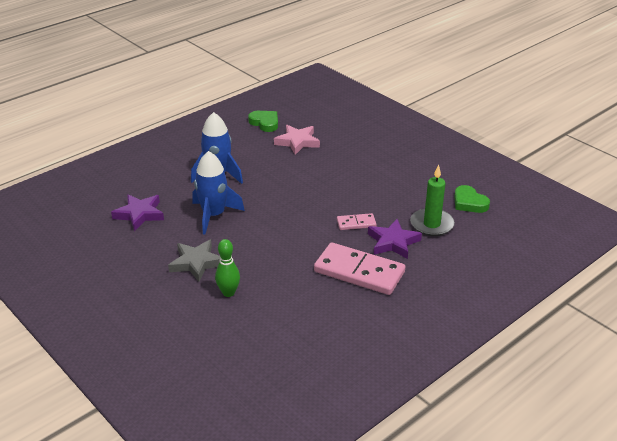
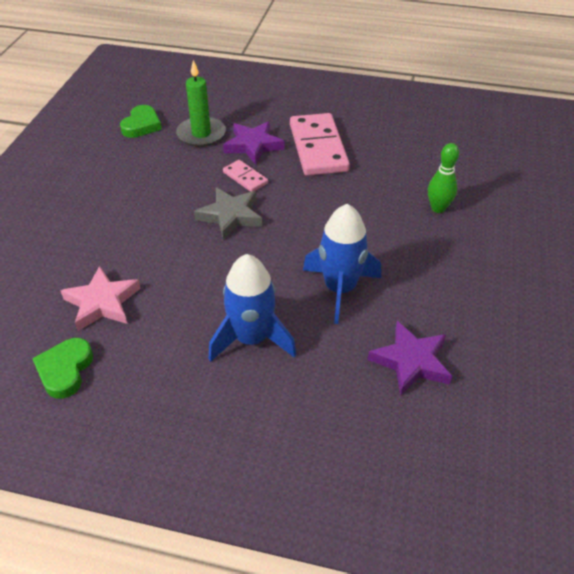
camera: 125 degrees left, 10 degrees up
(196, 263) = (428, 254): grey star -> grey star (230, 216)

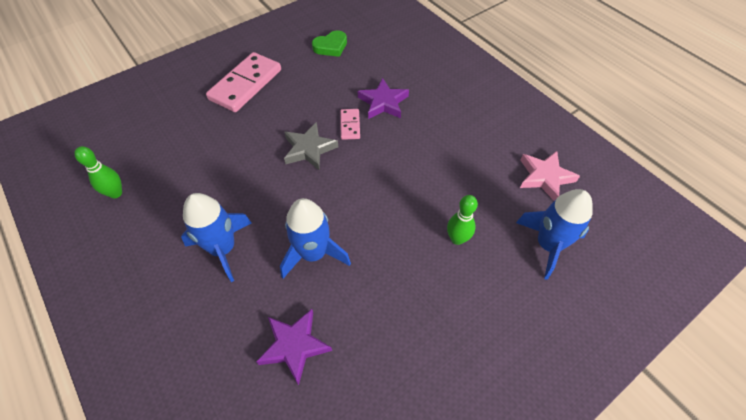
camera: 40 degrees right, 10 degrees up
(65, 370) = (116, 193): green heart -> green bowling pin
(102, 303) = (177, 162): pink star -> pink star (544, 177)
(201, 134) = (359, 74): green candle -> none
(318, 148) = (426, 131): pink domino -> pink domino (246, 85)
(503, 174) = (548, 245): none -> blue rocket

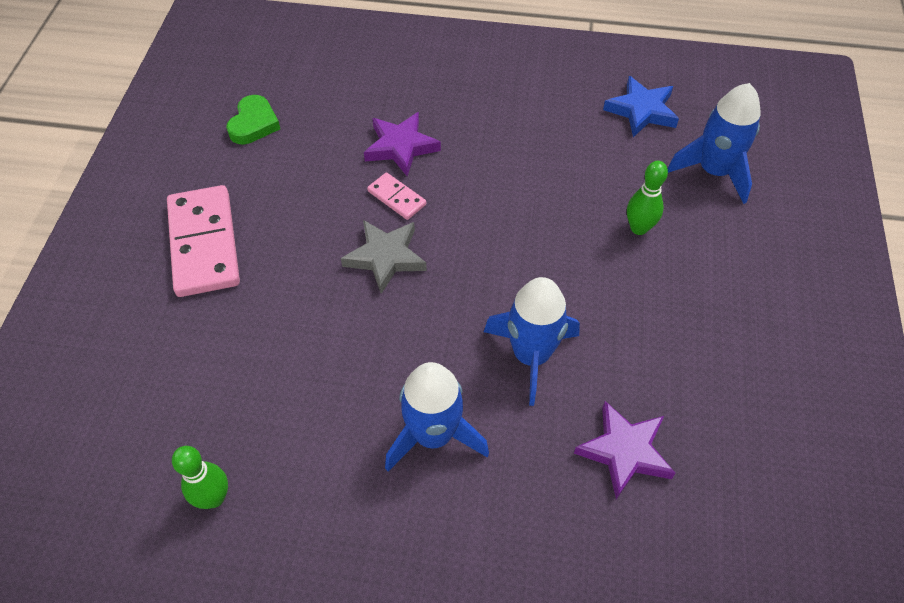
camera: 45 degrees left, 0 degrees up
(544, 177) = (641, 111): pink star -> blue star

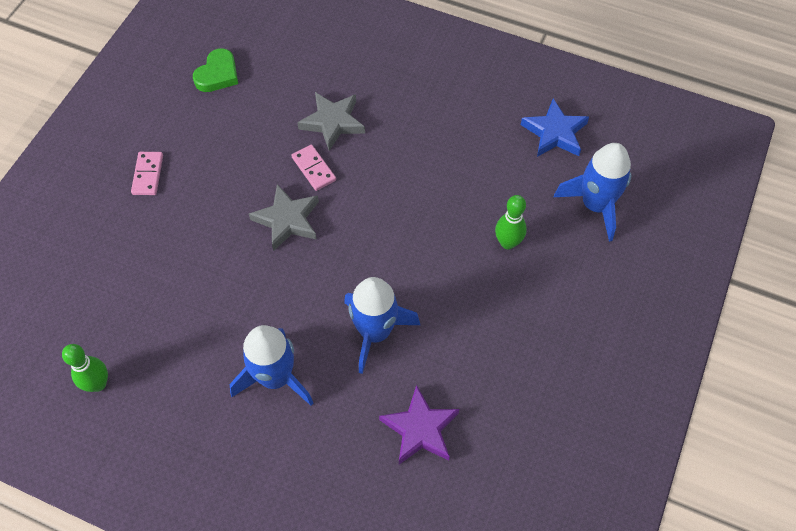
camera: 15 degrees right, 5 degrees up
(204, 244) = (148, 175): pink domino -> pink domino, size x0.48
(401, 147) = (332, 122): purple star -> grey star

